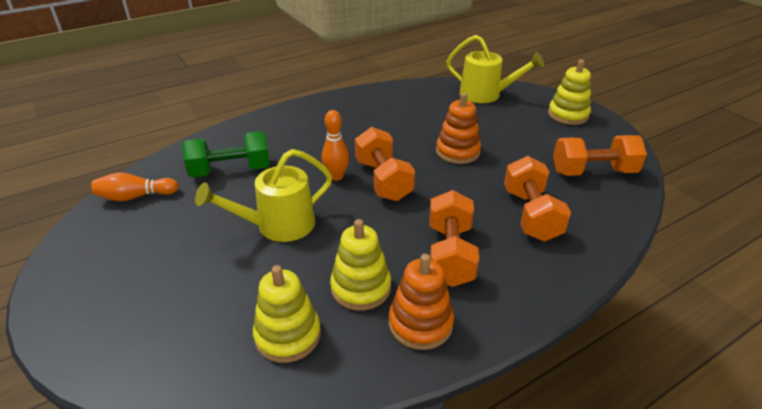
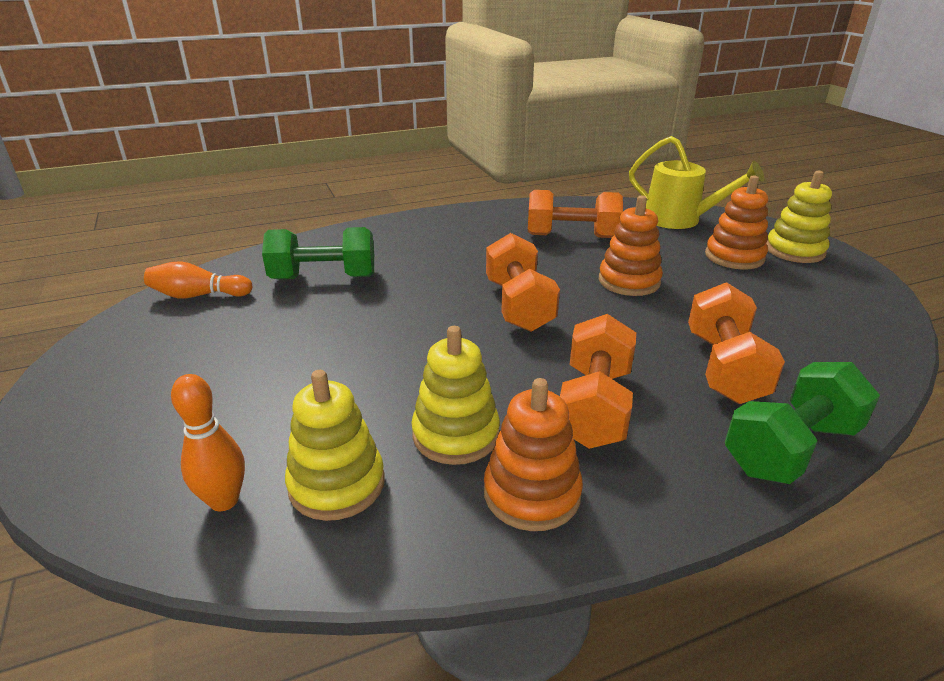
camera: 10 degrees right, 5 degrees down
(278, 226) = (364, 345): yellow watering can -> none
(336, 176) = (457, 296): orange bowling pin -> orange bowling pin (224, 500)
(527, 124) = (734, 257): none -> orange stacking toy
(578, 269) = (791, 448): none -> green dumbbell
(593, 172) = (826, 322): orange dumbbell -> orange dumbbell (571, 236)

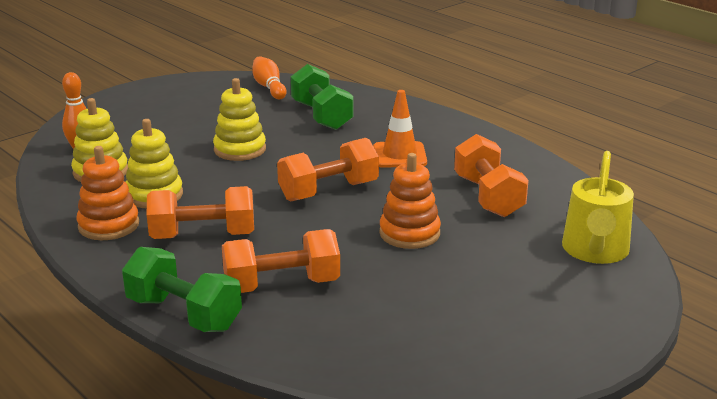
camera: 70 degrees right, 5 degrees down
(461, 256) = (399, 155): none -> orange traffic cone
(734, 257) = (517, 288): orange stacking toy -> none
(794, 251) = (572, 327): yellow stacking toy -> yellow stacking toy (240, 149)

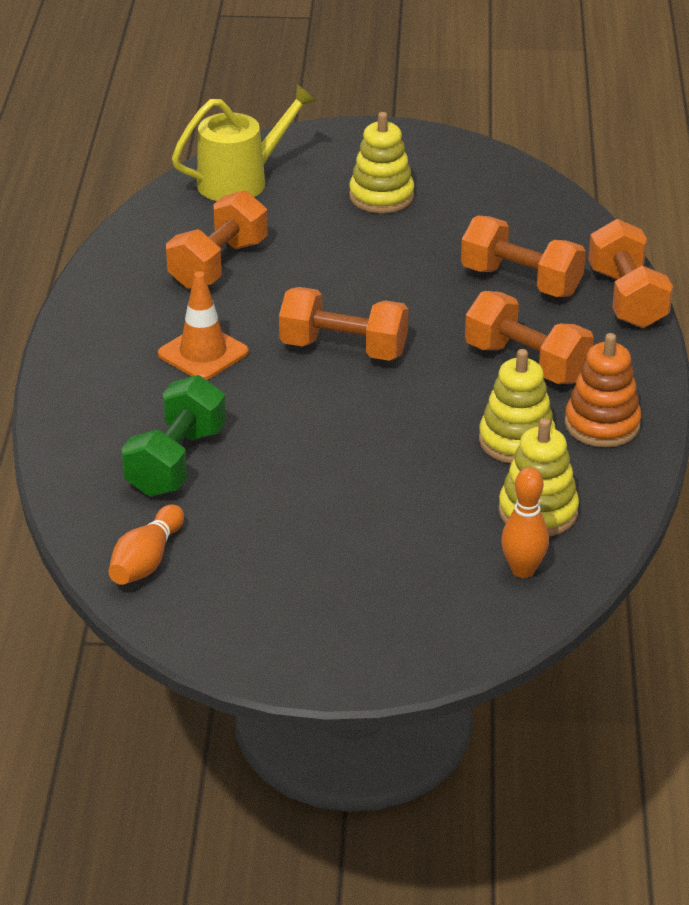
camera: 135 degrees left, 10 degrees up
(184, 314) = (627, 298): green dumbbell -> orange dumbbell
(240, 149) = (346, 459): yellow stacking toy -> yellow stacking toy (381, 196)
(409, 233) = (348, 269): orange stacking toy -> none

